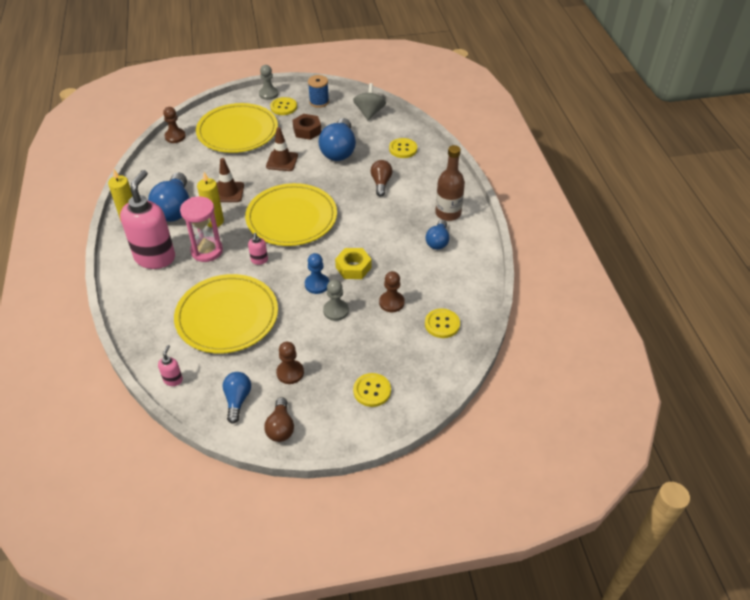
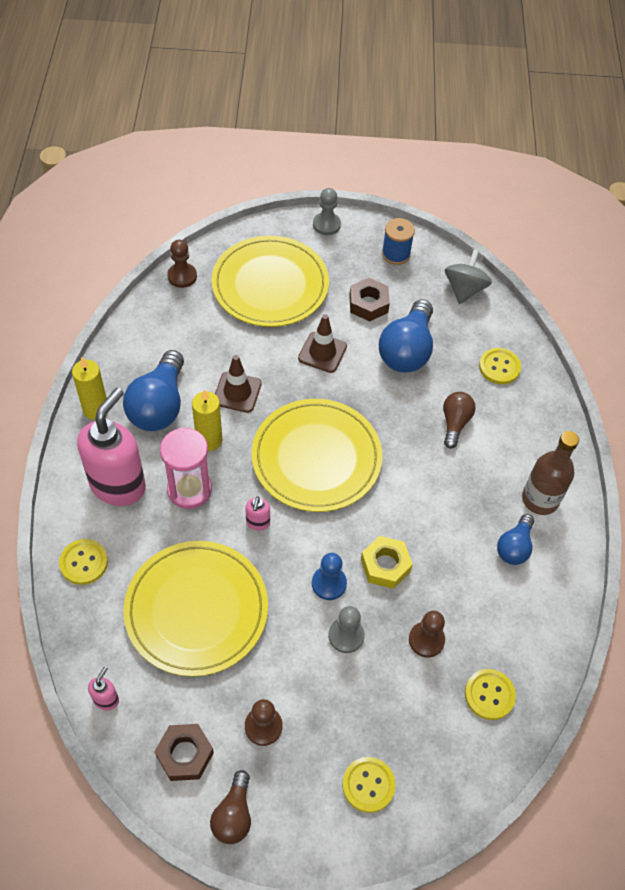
camera: 10 degrees right, 10 degrees up
(237, 400) = (185, 754): blue light bulb -> brown nut
(283, 107) = (343, 253): yellow button -> yellow button (84, 562)

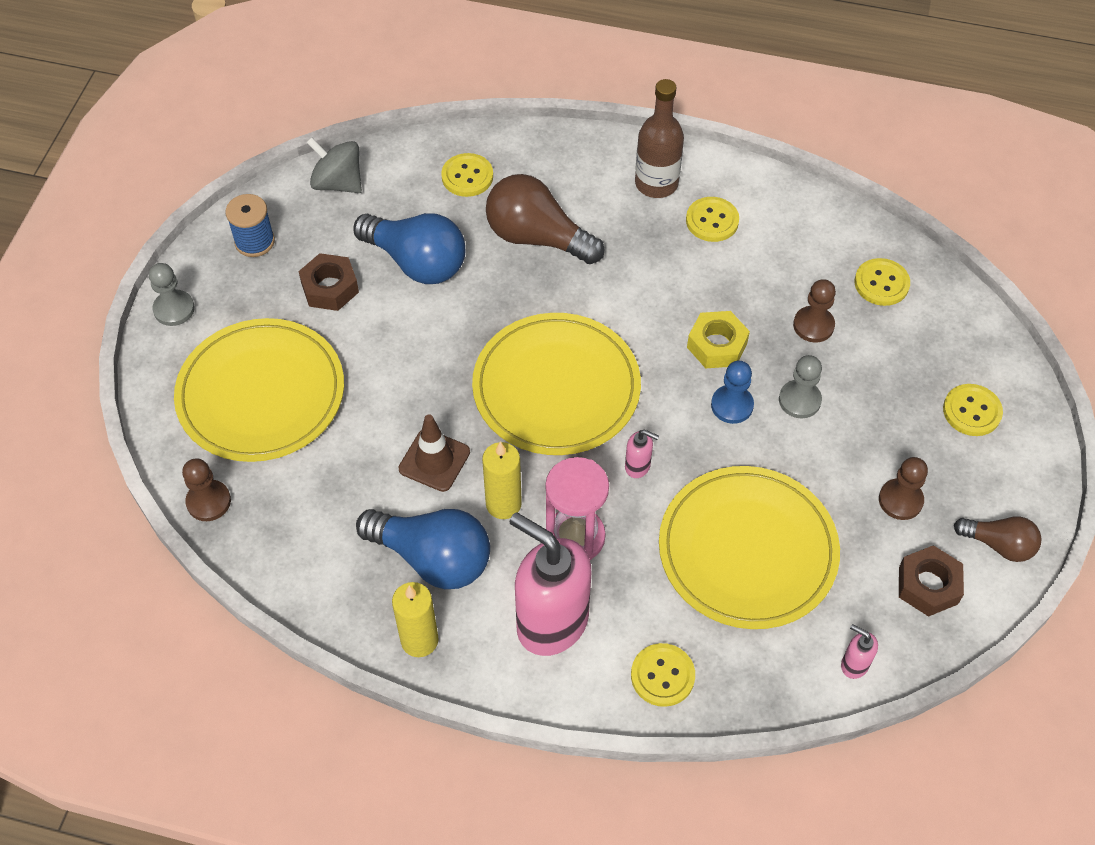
camera: 75 degrees left, 0 degrees up
(322, 352) = (395, 353): brown traffic cone -> none
(455, 423) = (537, 237): brown light bulb -> brown light bulb, size x1.73
(514, 547) = (712, 221): blue light bulb -> yellow button

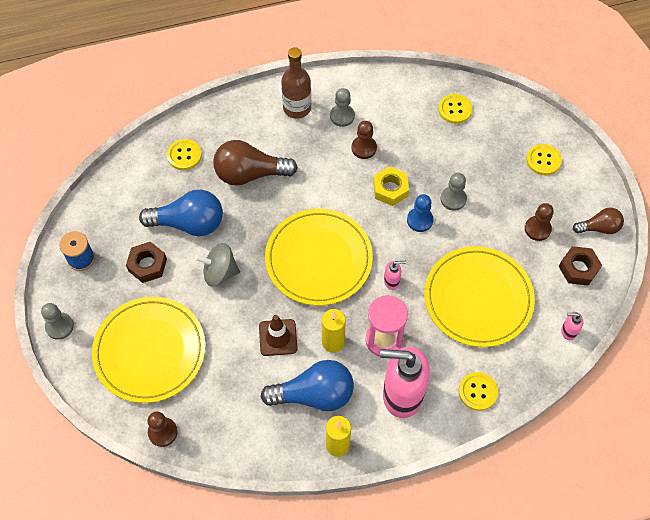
camera: 30 degrees left, 5 degrees up
(338, 183) = (108, 197): grey spinning top -> grey spinning top (220, 272)
(712, 221) = (342, 116): yellow button -> grey pawn
(813, 325) = (434, 152): brown pawn -> brown pawn (364, 148)

